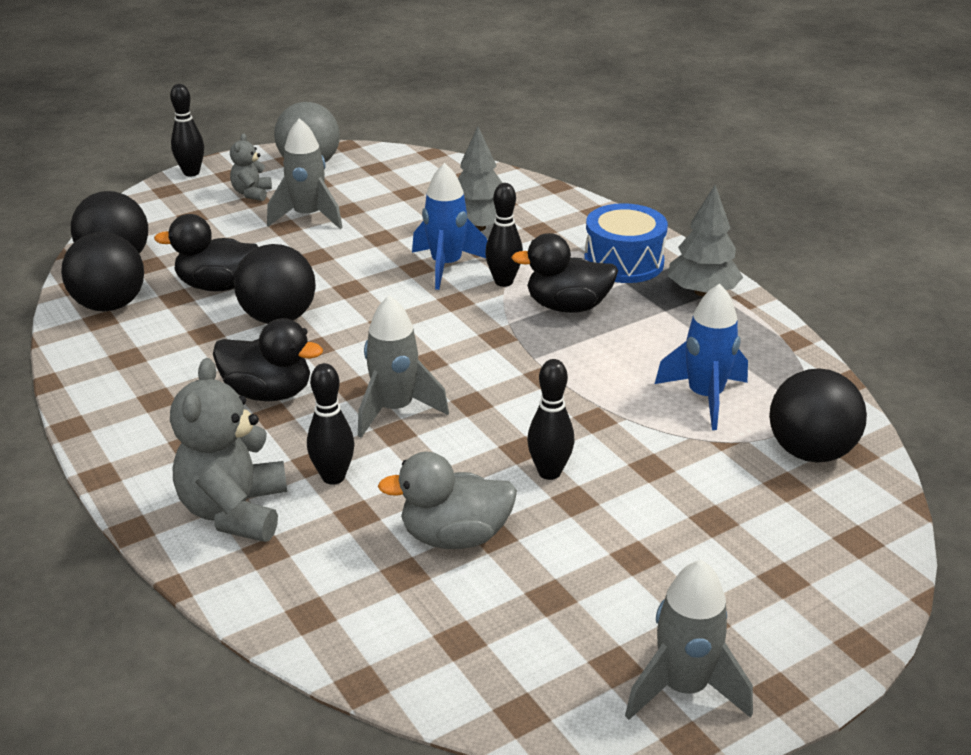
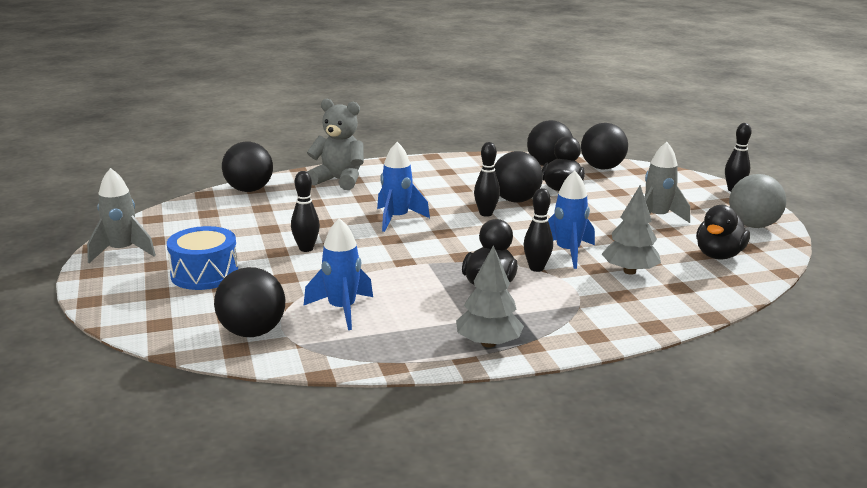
camera: 105 degrees right, 10 degrees down
(252, 193) = (698, 204): grey teddy bear -> none
(268, 393) = (435, 193): black duck -> black duck (718, 255)
(319, 621) = (249, 190): none -> black ball
(333, 477) = (348, 200): black bowling pin -> black bowling pin (486, 214)
(395, 410) = (397, 219): grey rocket -> blue rocket
(455, 536) = (276, 220): grey duck -> none
(623, 262) = (552, 319): blue drum -> blue drum (204, 274)

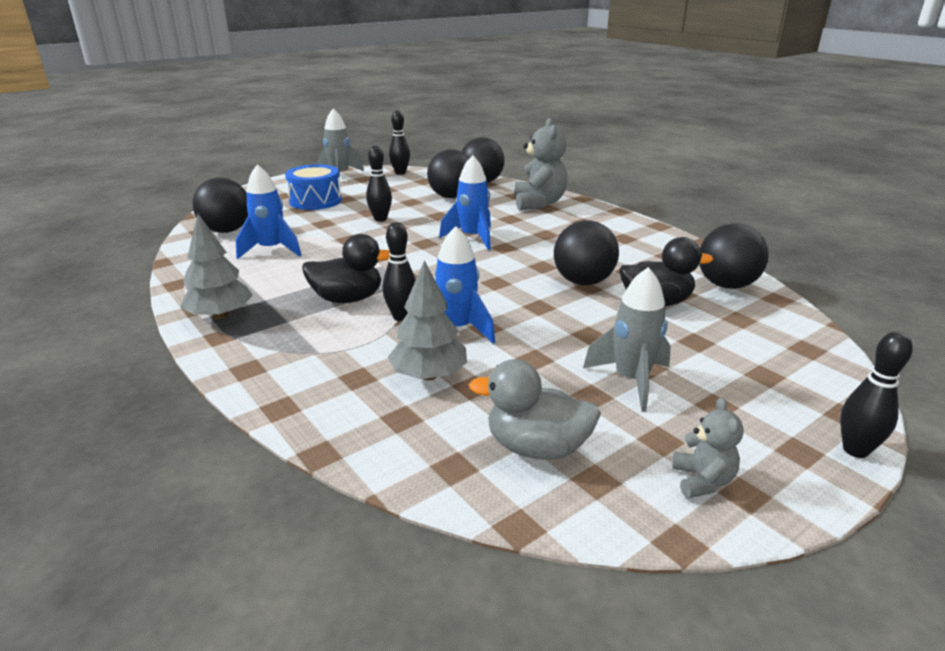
camera: 70 degrees right, 5 degrees up
(486, 214) = (526, 272): black bowling pin -> black bowling pin (400, 173)
(602, 167) = (774, 320): black ball -> black ball (451, 196)
(718, 255) = (536, 447): black duck -> grey duck
(753, 225) = (702, 481): grey ball -> grey teddy bear

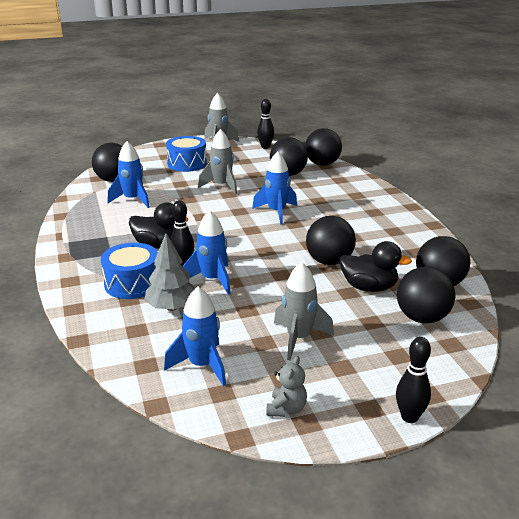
camera: 20 degrees right, 0 degrees up
(220, 316) = (74, 243): grey tree -> none
(347, 354) = (132, 283): none -> blue drum
(380, 219) = (222, 186): black bowling pin -> grey rocket
(536, 447) = (202, 365): grey duck -> blue rocket
(538, 203) = (352, 190): grey teddy bear -> none
(746, 325) = (422, 318): none -> black ball

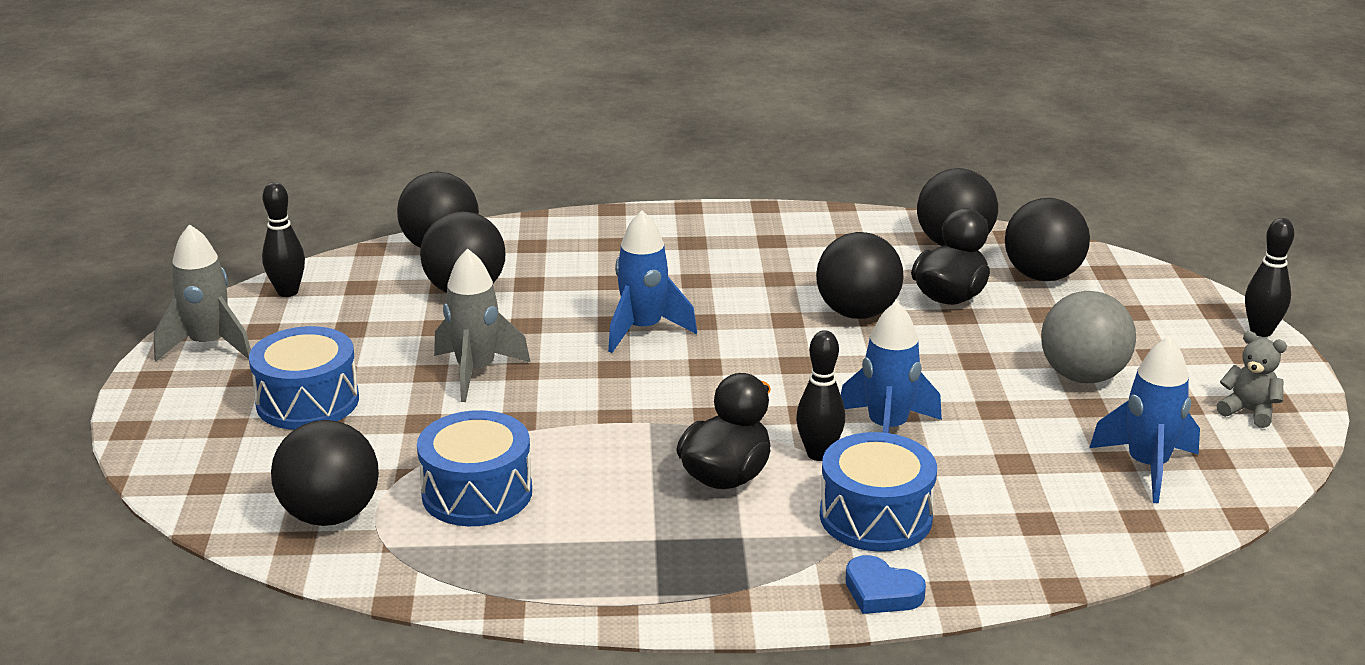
camera: 75 degrees left, 0 degrees up
(72, 290) = (881, 592): none -> blue heart
(133, 200) = (477, 493): blue rocket -> blue drum
(171, 307) = (971, 480): grey tree -> none
(299, 338) = (1082, 376): grey rocket -> grey ball

